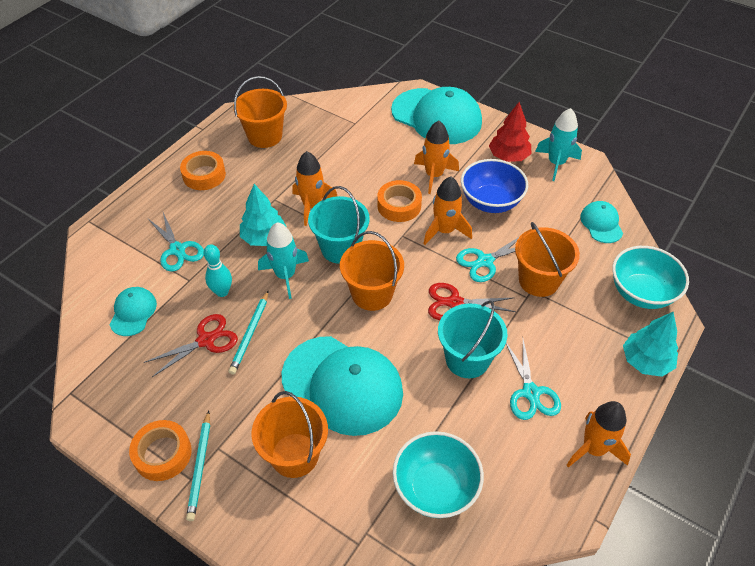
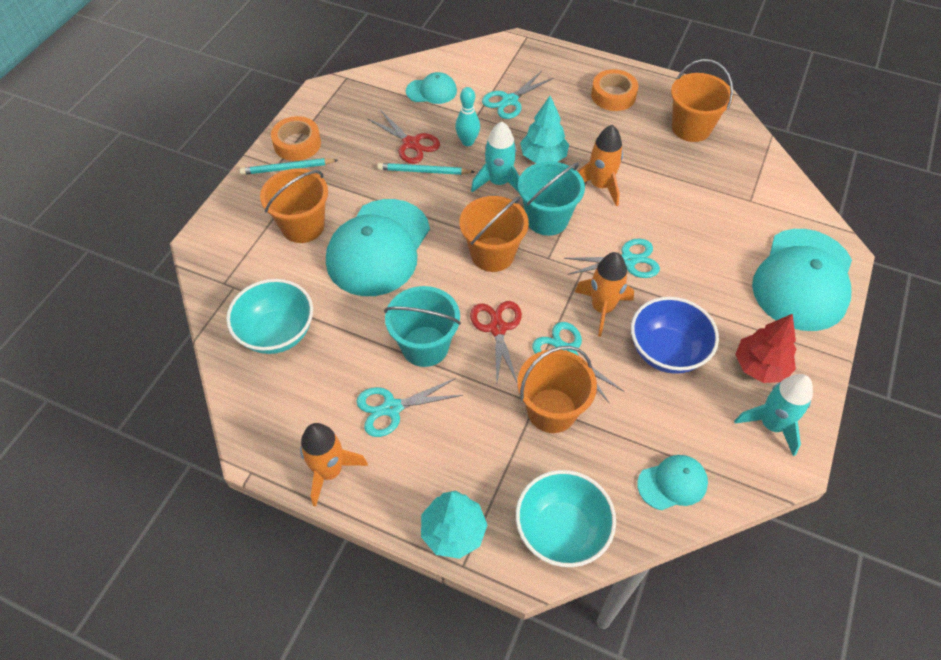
camera: 80 degrees right, 5 degrees up
(399, 205) = (627, 261): orange tape -> turquoise scissors
(434, 175) = (691, 288): orange rocket -> none

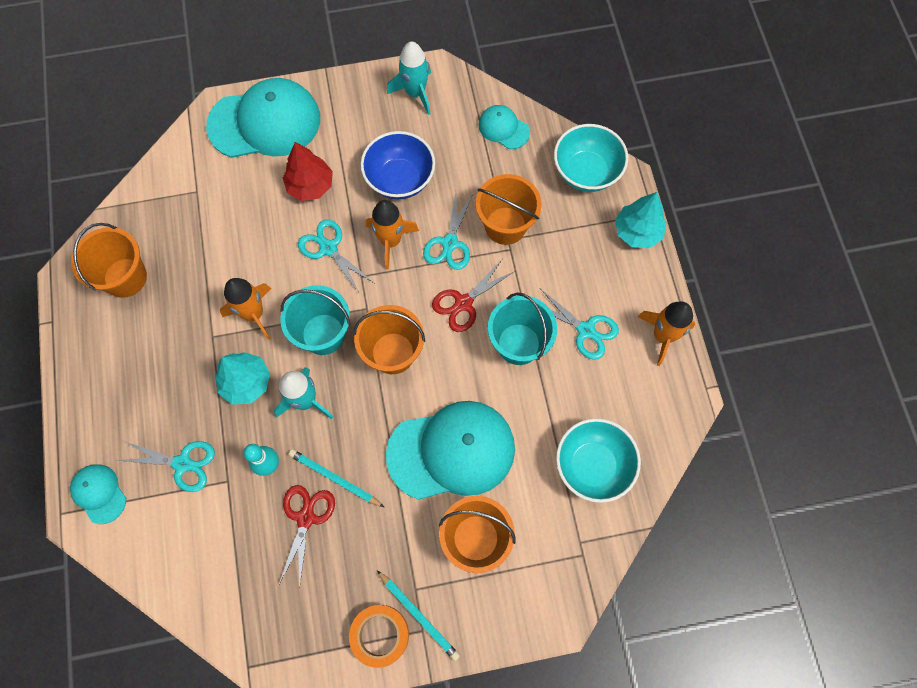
camera: 125 degrees left, 15 degrees up
(424, 171) = (335, 478): turquoise pencil -> turquoise pencil turned 150 degrees clockwise
(431, 91) = (214, 554): turquoise cap -> turquoise cap (99, 493)
(613, 95) = (115, 369): orange tape -> none
(760, 366) = (370, 118): red tree -> red tree (310, 186)

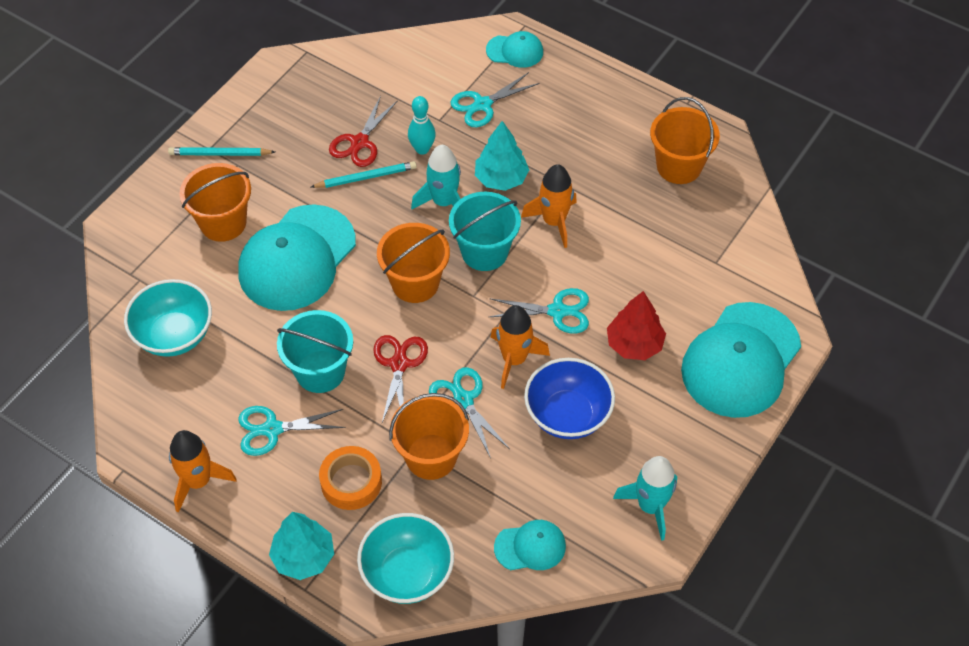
camera: 135 degrees right, 15 degrees down
(306, 518) = (359, 142): red scissors -> red scissors turned 60 degrees clockwise
(380, 635) = (236, 126): orange tape -> orange tape (351, 482)

